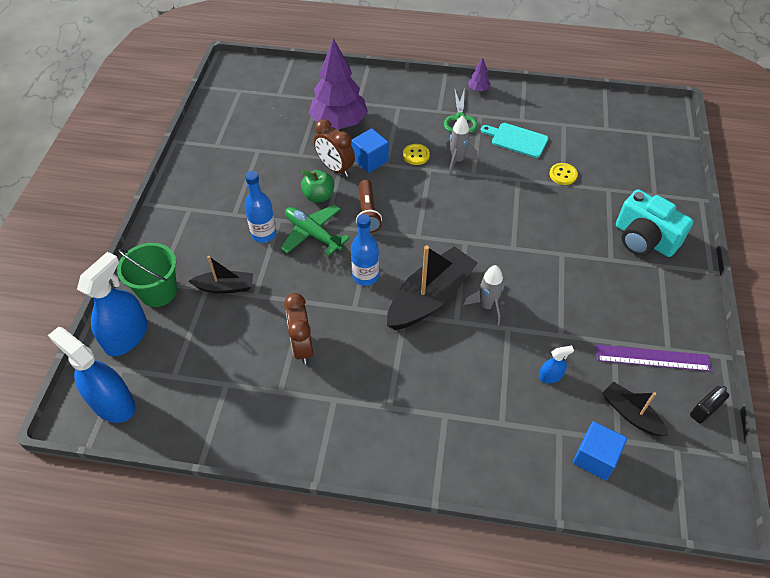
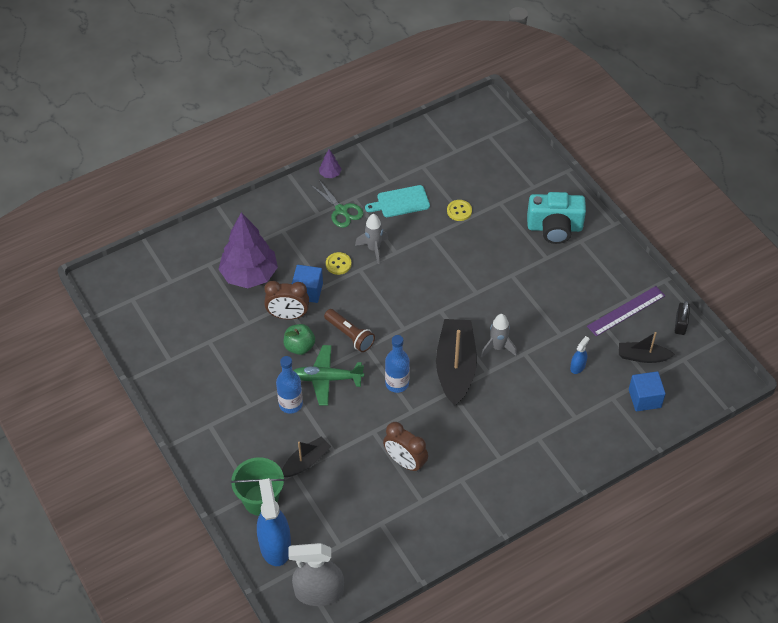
camera: 40 degrees left, 0 degrees up
(113, 403) = (319, 592): blue spray bottle -> grey spray bottle

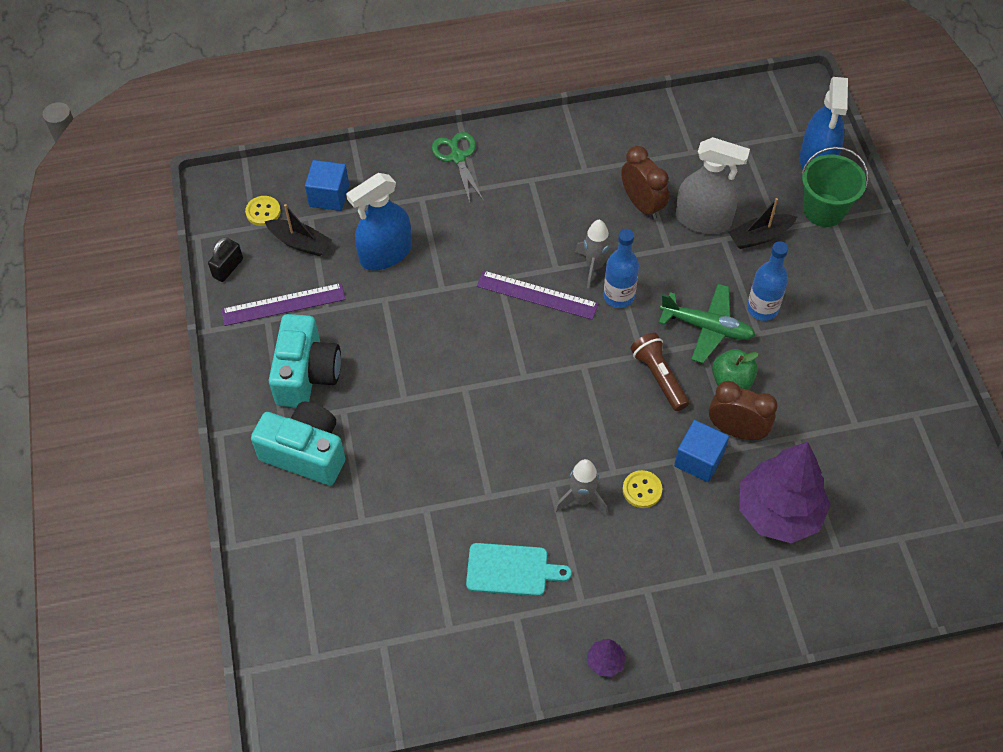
camera: 160 degrees left, 5 degrees up
(319, 592) = (779, 107): grey spray bottle -> grey spray bottle (703, 220)
(341, 210) = (609, 584): green scissors -> green scissors (458, 157)
(455, 367) = (537, 295): black boat -> purple ruler
(459, 211) = (429, 525): yellow button -> yellow button (263, 212)
(498, 347) = (472, 305): grey rocket -> grey rocket (594, 266)
(577, 366) = (385, 253): blue spray bottle -> blue spray bottle, size x2.15
(582, 272) = (306, 374): none -> turquoise camera

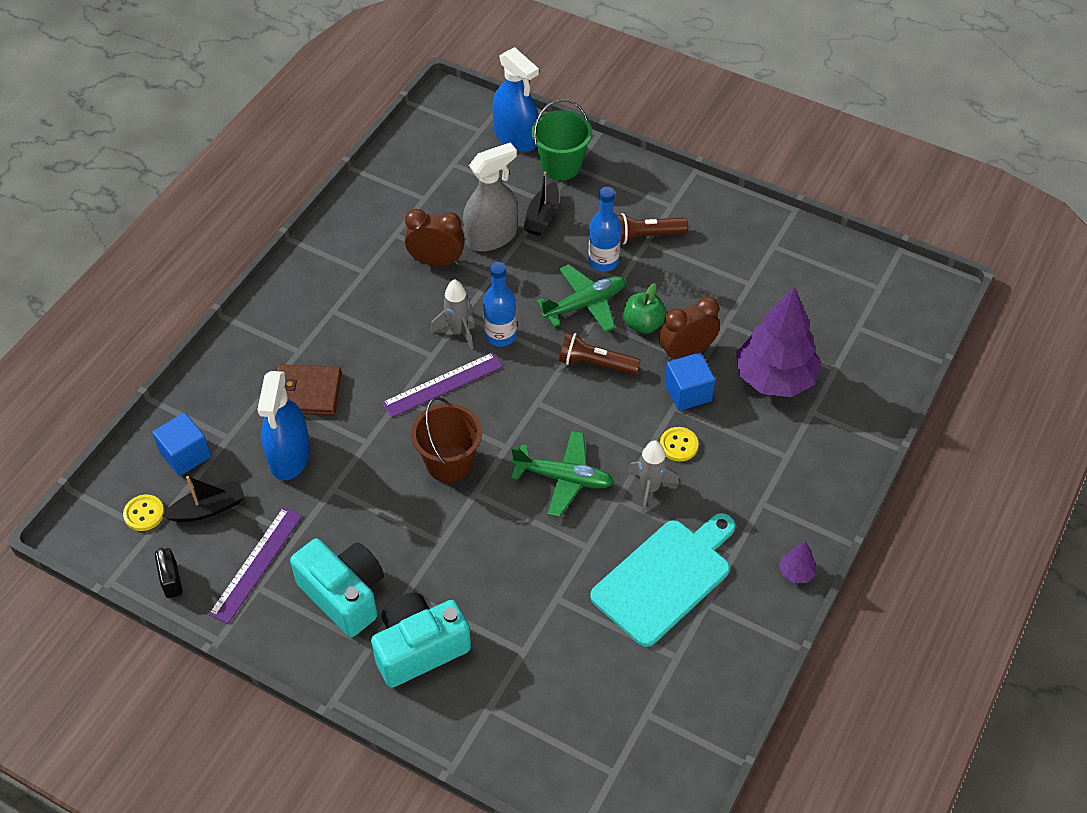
camera: 50 degrees left, 5 degrees down
(446, 221) = (306, 393): none -> brown wallet
(458, 157) = (254, 341): green scissors -> none
(474, 352) = (449, 463): none -> brown bucket
(511, 570) = (665, 578): turquoise cutting board -> turquoise cutting board, size x1.63
(533, 435) = (563, 478): none -> green plane
(820, 318) = (646, 236): none -> brown flashlight

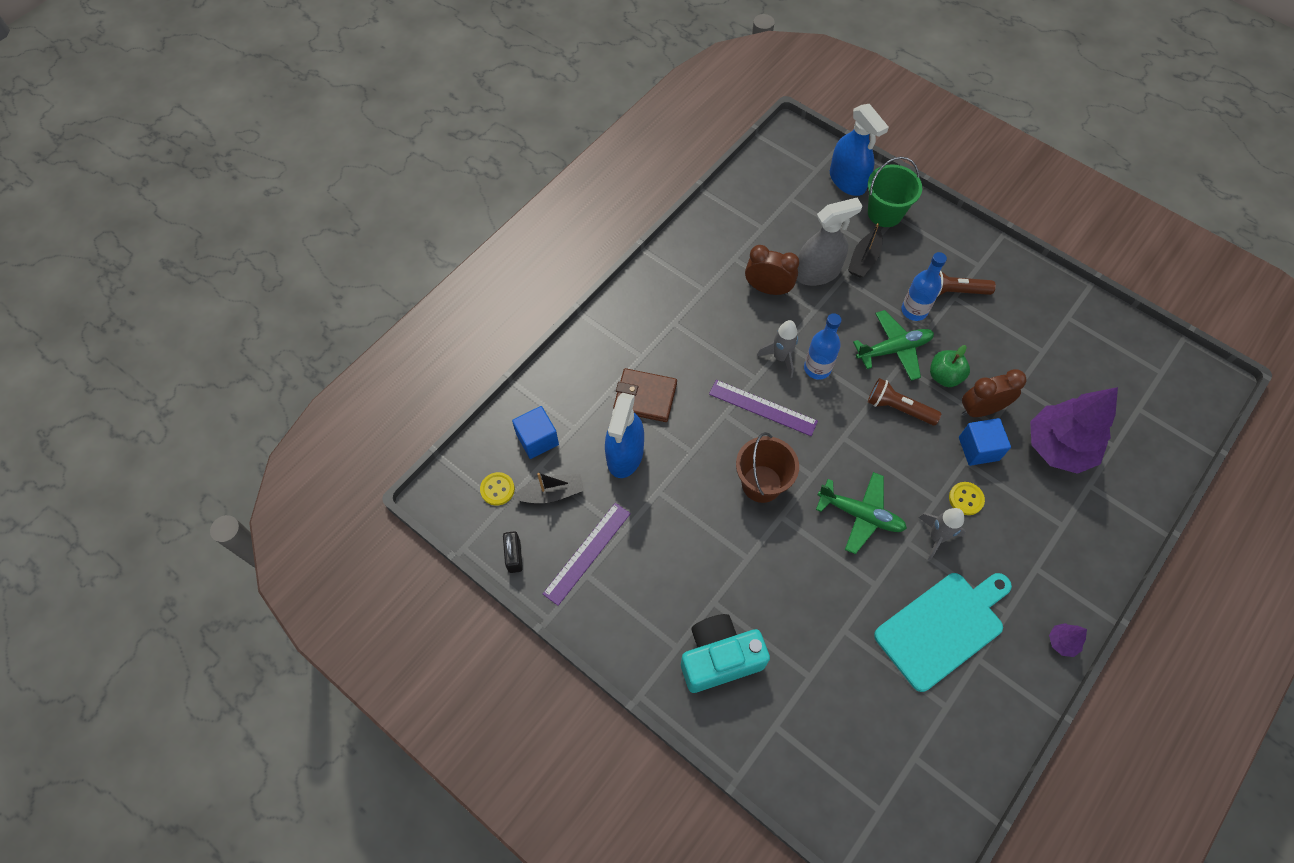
camera: 10 degrees right, 10 degrees up
(344, 595) = (659, 595): turquoise camera -> none
(443, 385) = (762, 407): purple ruler -> purple ruler turned 45 degrees clockwise

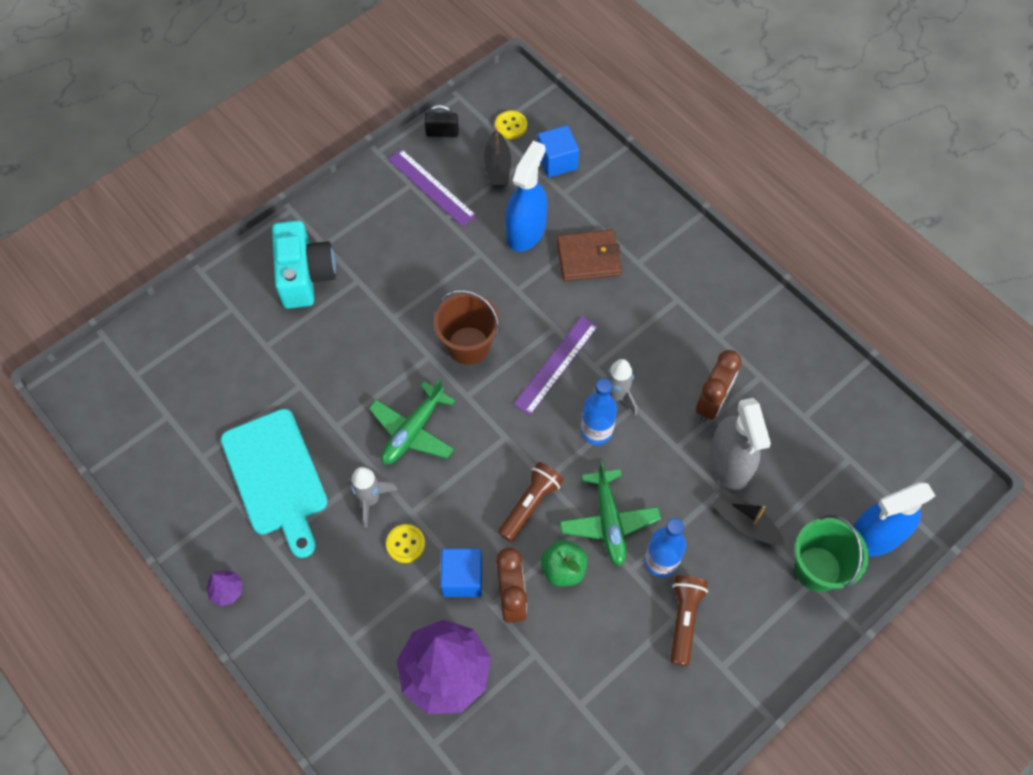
camera: 100 degrees right, 0 degrees up
(625, 455) = (526, 231): blue spray bottle -> blue spray bottle turned 90 degrees clockwise
(645, 397) = (588, 258): brown wallet -> brown wallet turned 60 degrees clockwise

